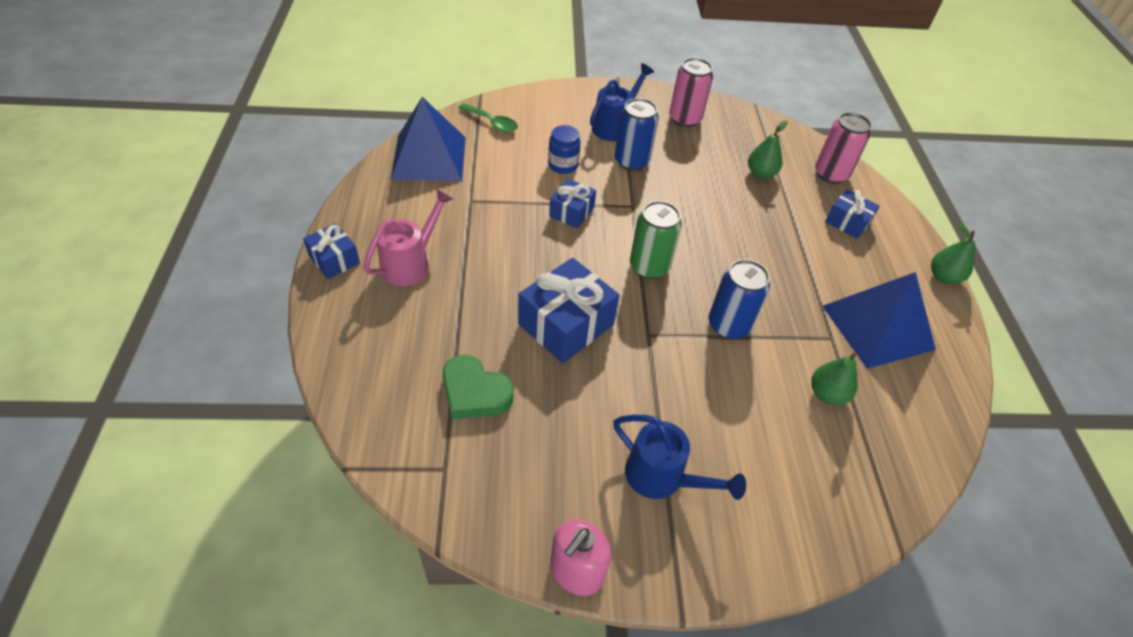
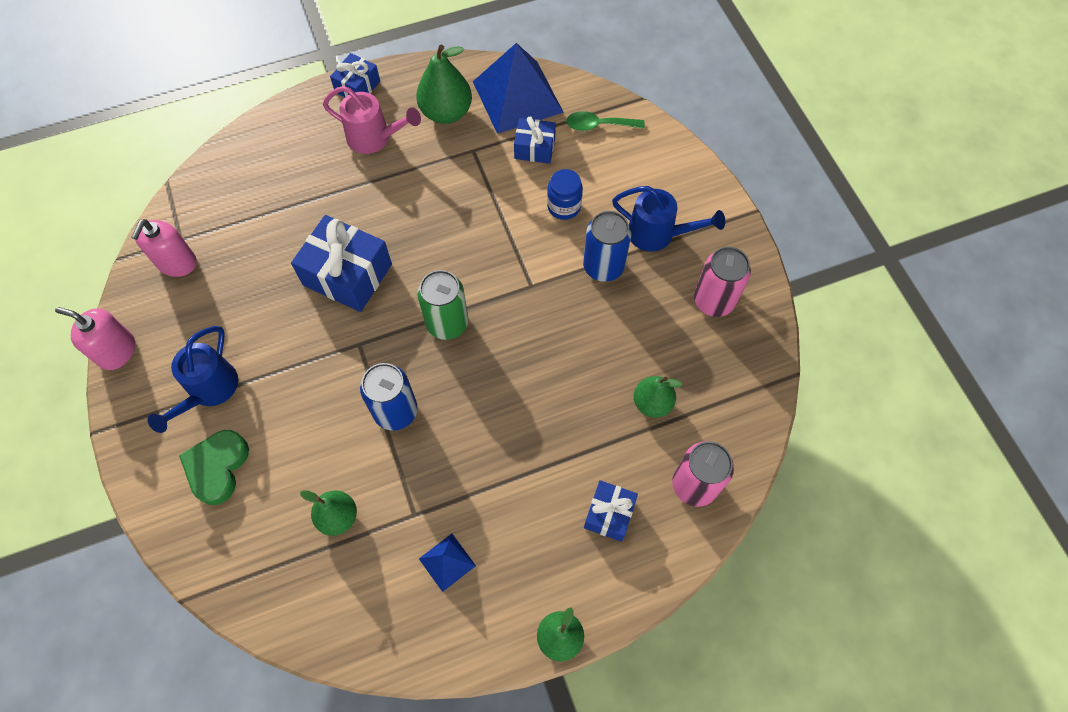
camera: 75 degrees right, 15 degrees up
(415, 206) = (446, 113): none -> green pear
(475, 392) = (254, 233): green heart -> green heart (217, 467)
(477, 478) = (177, 263): none -> pink soap dispenser
(492, 123) = (598, 125): green spoon -> green spoon turned 75 degrees clockwise
(571, 212) = (495, 235): blue gift -> blue gift (534, 148)
(877, 327) = (447, 562): blue pyramid -> blue pyramid, size x0.45

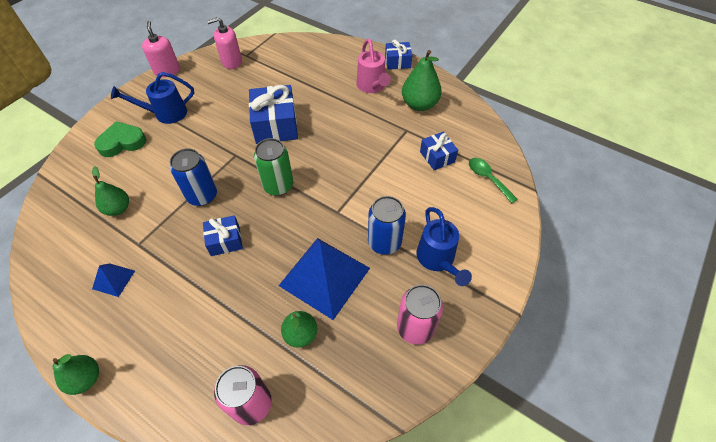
camera: 55 degrees right, 10 degrees down
(517, 97) = (464, 128): blue pyramid -> blue pyramid (324, 276)
(564, 206) = (409, 195): blue jar -> none
(609, 514) = (196, 356): blue gift -> blue gift (225, 241)

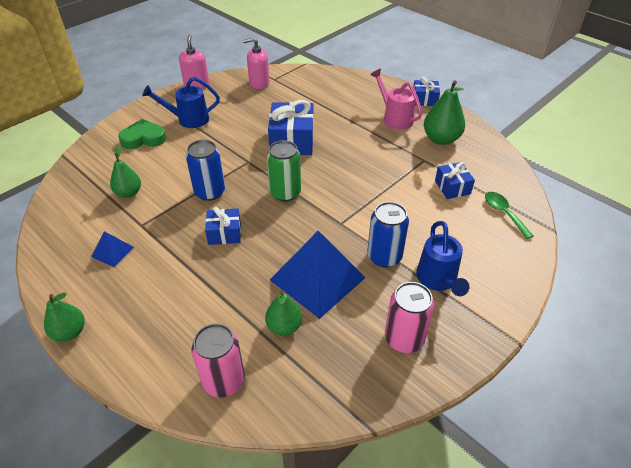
camera: 10 degrees right, 10 degrees down
(372, 86) = (394, 118): pink watering can -> pink watering can turned 150 degrees clockwise

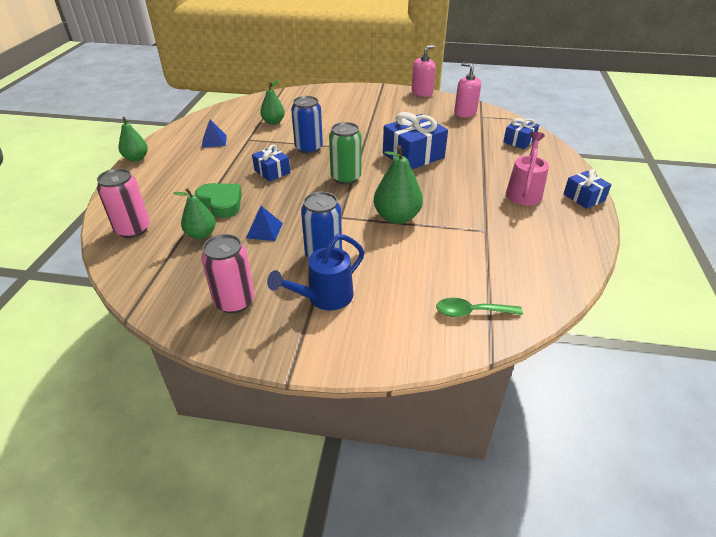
camera: 55 degrees right, 5 degrees down
(143, 138) = (334, 102): green heart -> green heart (221, 203)
(188, 119) = (377, 107): blue watering can -> none
(317, 278) = (264, 230): blue pyramid -> blue pyramid, size x0.45
(441, 139) = (534, 229): green pear -> green pear (397, 217)
(452, 187) = (467, 262): blue gift -> blue gift (519, 141)
(504, 213) = (471, 312): green spoon -> green spoon turned 120 degrees counterclockwise

